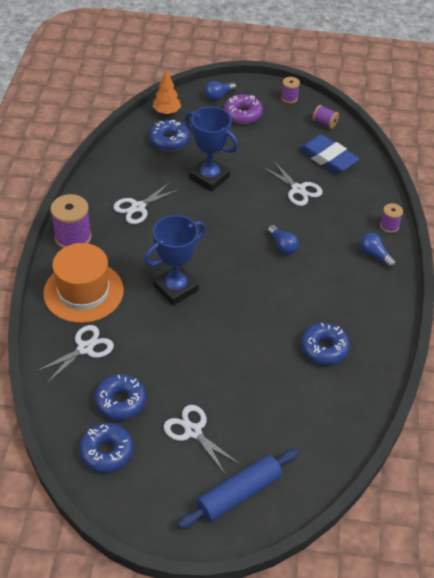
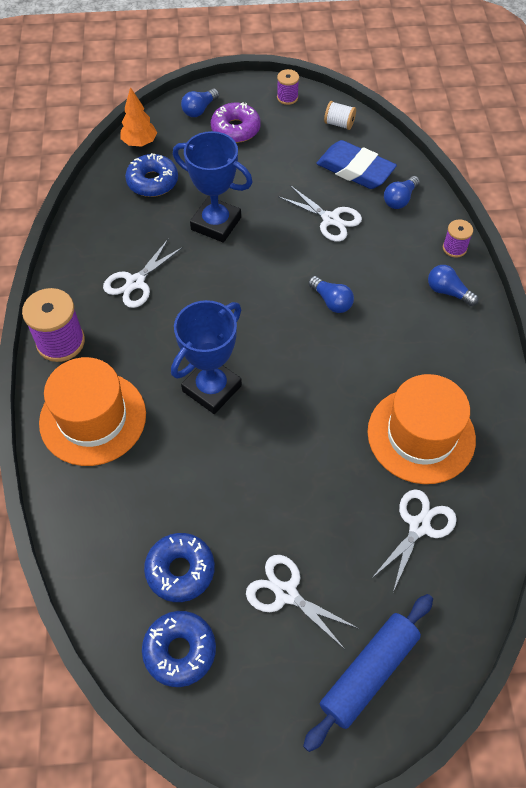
camera: 10 degrees left, 10 degrees up
(85, 348) = (114, 501): white scissors -> white scissors (419, 526)
(324, 123) = (339, 124): purple spool -> white spool
(324, 348) = (421, 435): blue donut -> orange hat
(356, 184) = (400, 199): none -> blue light bulb

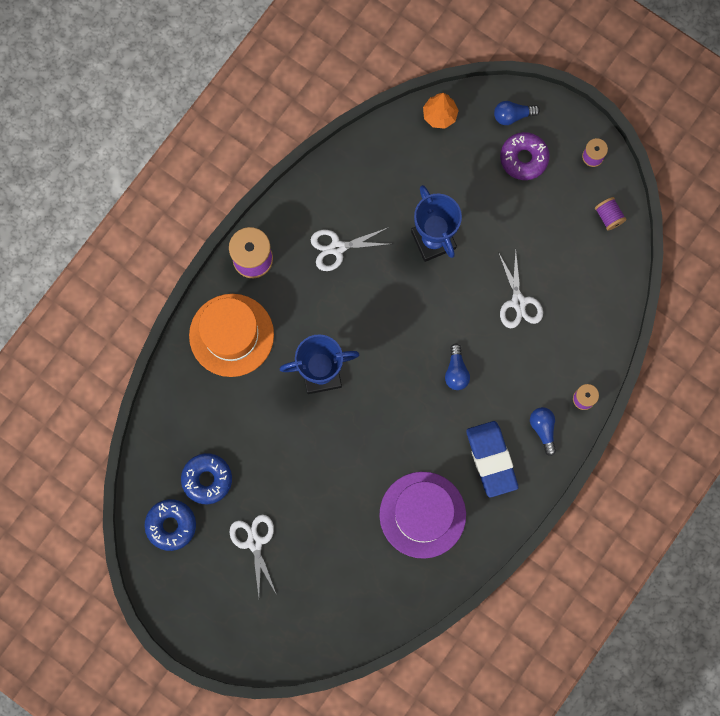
camera: 40 degrees right, 20 degrees up
(152, 182) = (419, 163): blue donut -> none
(339, 124) = (608, 216): white spool -> purple spool
(355, 169) = (579, 271): blue eraser -> blue eraser (491, 459)
(368, 673) = (261, 622): blue rolling pin -> none
(400, 199) = (586, 325): blue light bulb -> none
(419, 526) = (365, 568): white scissors -> none
(421, 435) = (422, 514): orange hat -> purple hat

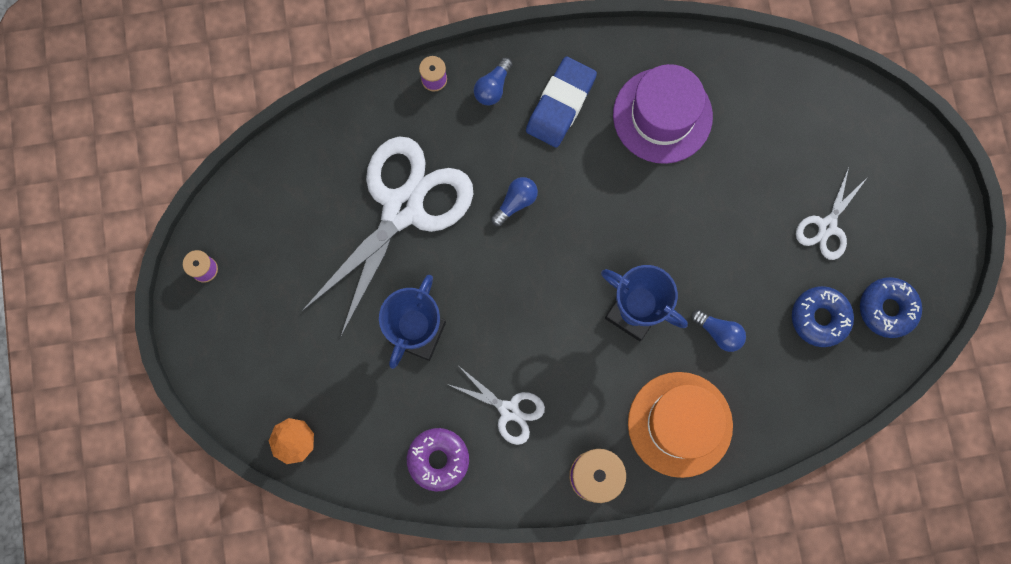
camera: 135 degrees left, 0 degrees up
(512, 115) = (231, 375): blue light bulb -> blue light bulb (719, 332)
(518, 302) = (402, 208): white scissors -> white scissors, size x2.14
(523, 158) = (264, 327): purple donut -> purple donut (438, 459)
(608, 216) = (249, 205): purple spool -> none

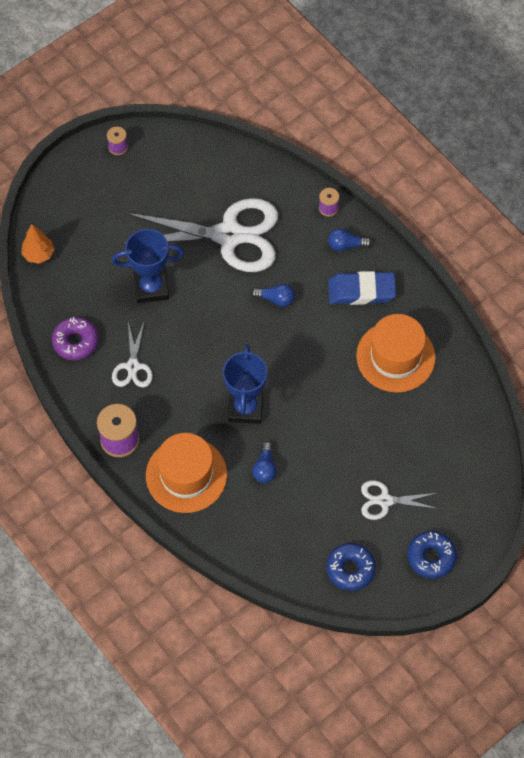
camera: 60 degrees right, 15 degrees down
(662, 115) = (395, 357): purple hat -> orange hat
(819, 318) = (316, 528): blue donut -> blue donut (431, 557)

